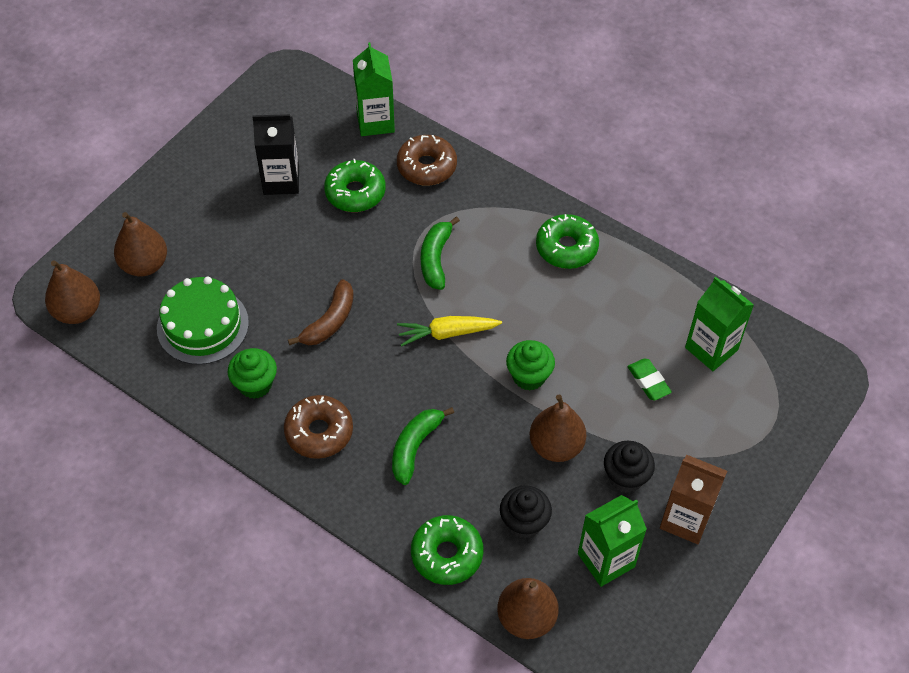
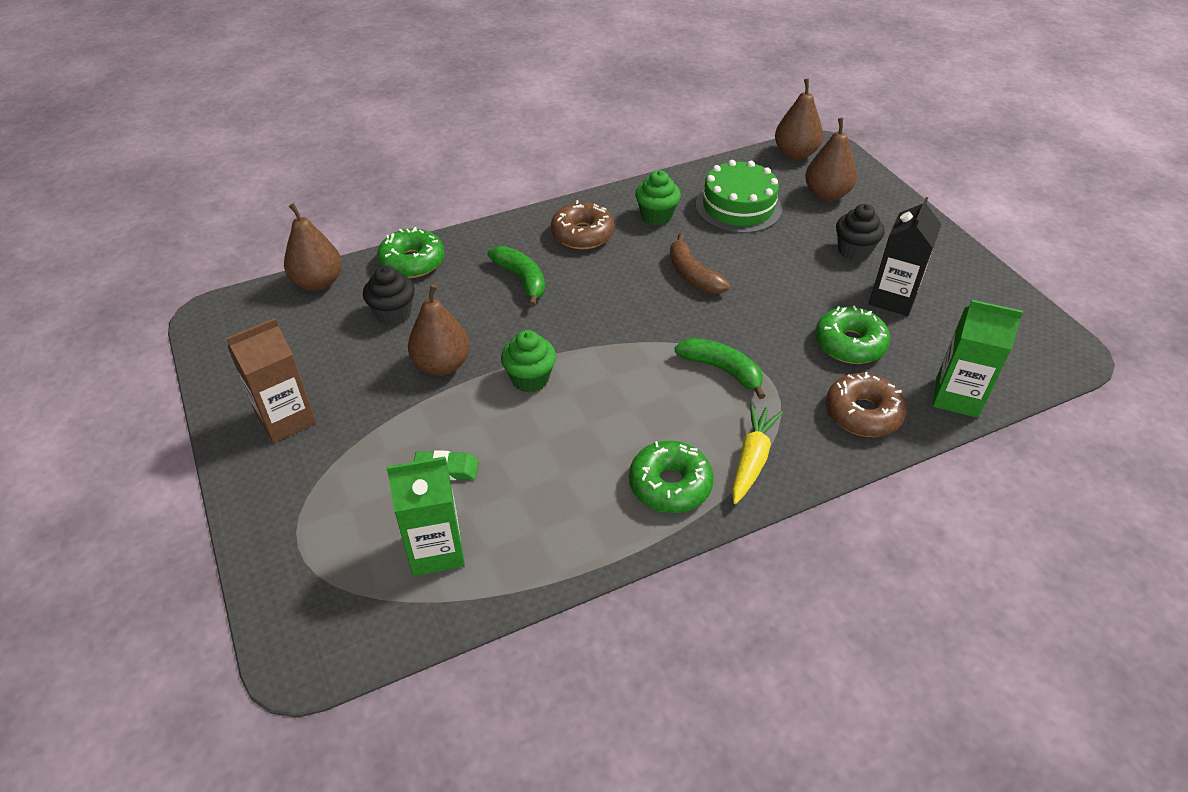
camera: 120 degrees right, 10 degrees down
(447, 333) = (624, 342): yellow carrot -> yellow carrot (752, 459)
(606, 560) = (310, 348): green carton -> none
(625, 477) = (366, 398): black cupcake -> black cupcake (854, 251)

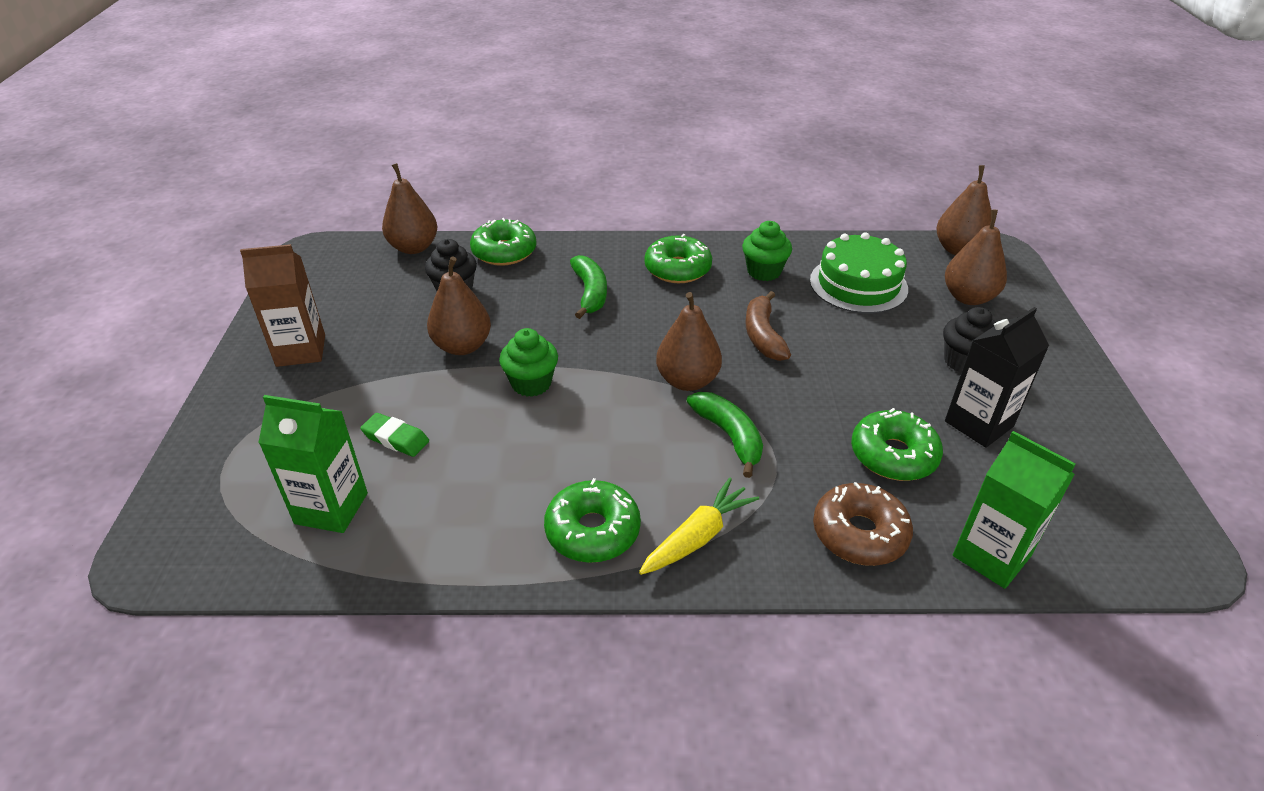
camera: 25 degrees right, 5 degrees down
(582, 234) = (677, 269): brown donut -> green donut
(659, 334) = (687, 381): none -> brown pear

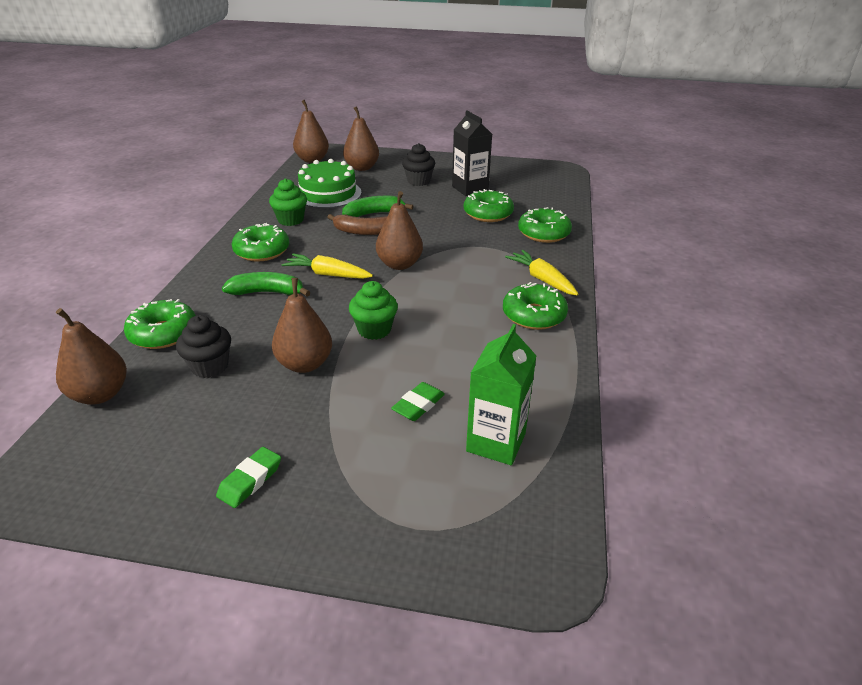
camera: 80 degrees left, 5 degrees down
(301, 350) = (250, 480): brown carton -> green eraser
(642, 326) = (327, 274): none -> yellow carrot
(729, 436) = (459, 257): green banana -> green banana (374, 213)
(859, 533) = (543, 233): brown donut -> green donut
(991, 556) = (560, 206): green carton -> none

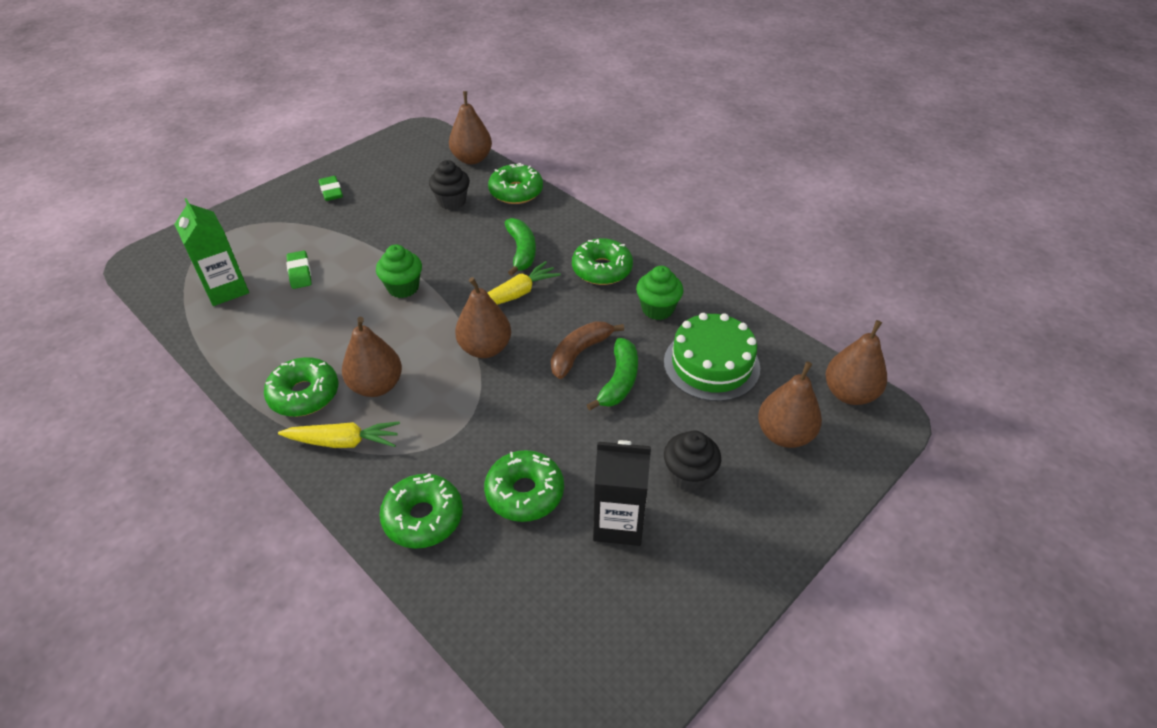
camera: 125 degrees right, 10 degrees up
(267, 292) = (521, 251): green banana -> green banana turned 45 degrees counterclockwise
(305, 364) = (404, 240): brown pear -> brown pear (376, 386)

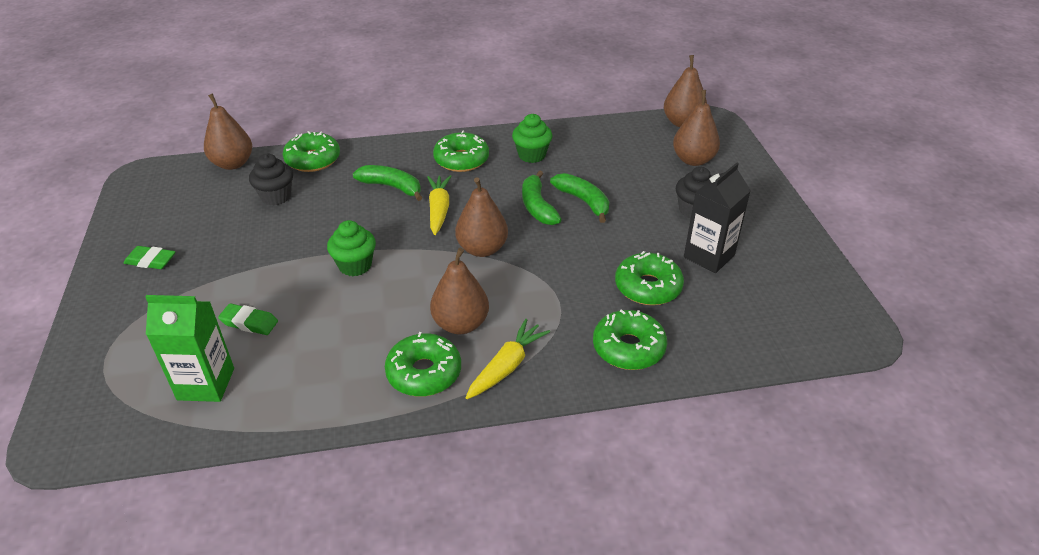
camera: 55 degrees left, 5 degrees down
(579, 353) = (537, 206): brown banana -> green banana
(711, 364) = (608, 158): green cake -> none

